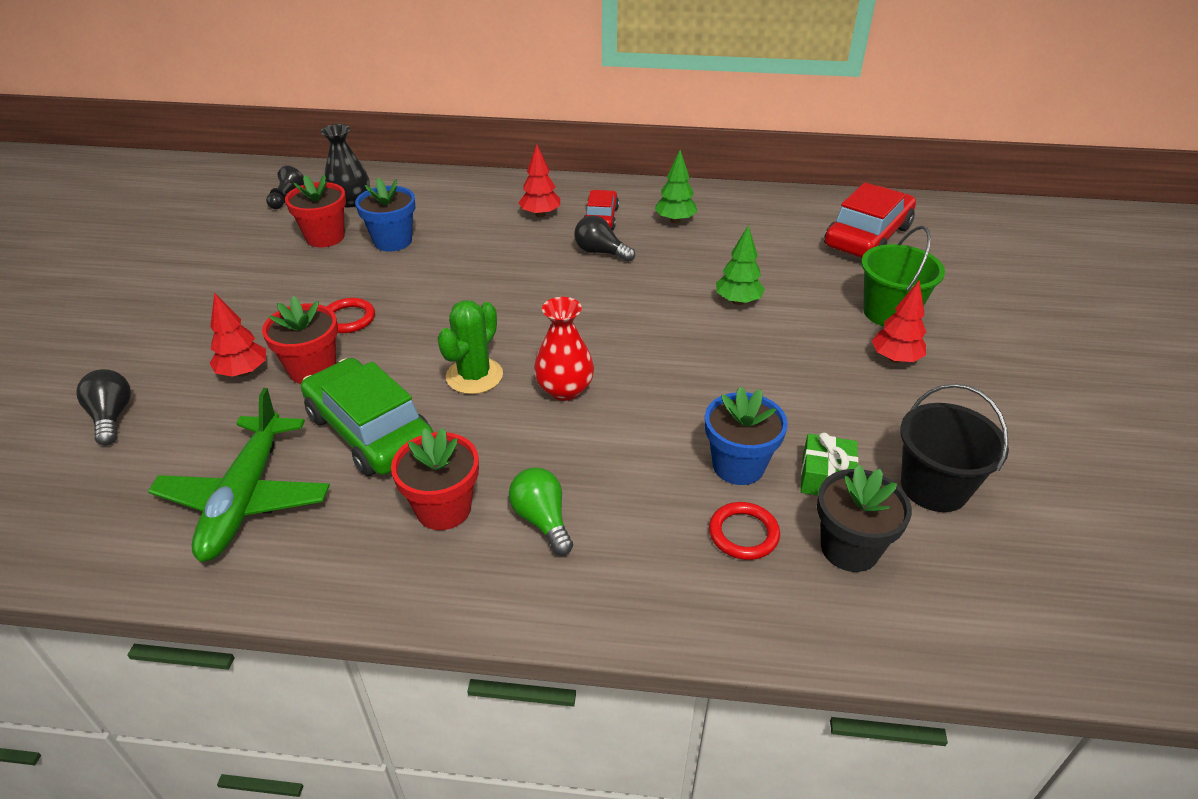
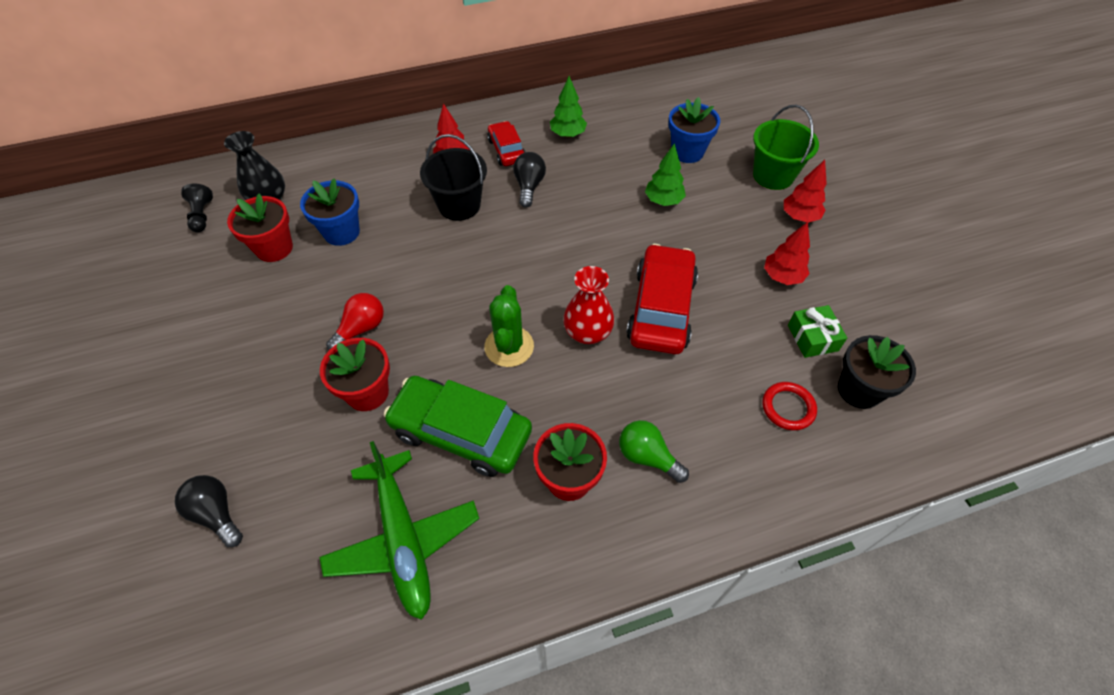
camera: 25 degrees left, 15 degrees up
(243, 372) = (306, 419): red tree -> red tree (782, 277)
(348, 319) = (361, 329): red ring -> red light bulb
(600, 252) = (529, 186): black light bulb -> black light bulb turned 90 degrees clockwise
(738, 466) = (751, 352): blue flower pot -> blue flower pot (687, 152)
(867, 237) = (719, 107): red car -> red car (661, 308)
(934, 487) = (881, 318): black bucket -> black bucket (459, 205)

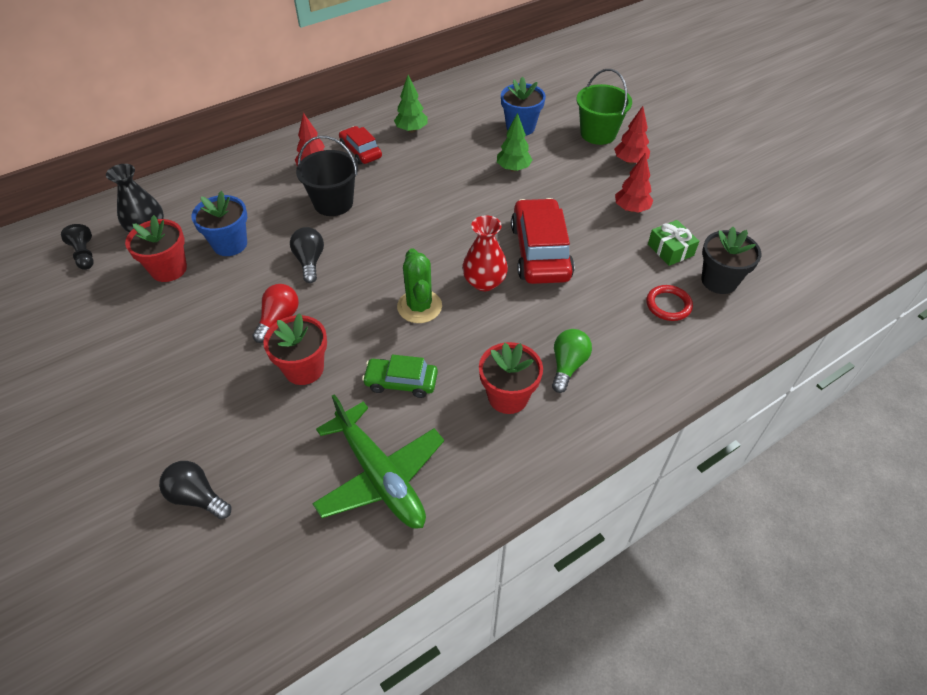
camera: 15 degrees left, 5 degrees down
(461, 432) = (401, 382): green car -> green car, size x0.57
(529, 186) = (391, 177): black light bulb -> black light bulb (310, 261)
(647, 457) = (568, 365): green light bulb -> green light bulb turned 90 degrees clockwise

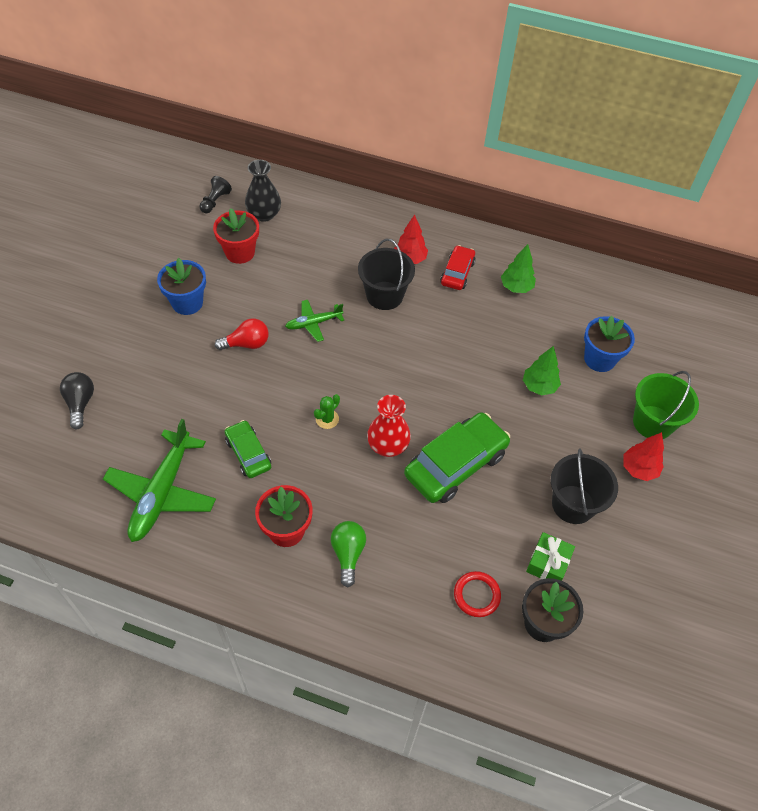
camera: 50 degrees right, 5 degrees up
(230, 244) = (290, 267): blue flower pot -> blue flower pot (187, 303)
(304, 369) = (216, 388): red flower pot -> none
(310, 261) = (314, 323): black light bulb -> green plane
(419, 306) = (327, 419): green cactus -> green cactus, size x0.57
(540, 252) = (456, 464): red car -> green car
(568, 365) = (348, 554): green light bulb -> green light bulb turned 75 degrees counterclockwise
(631, 209) = (573, 504): red tree -> black bucket

